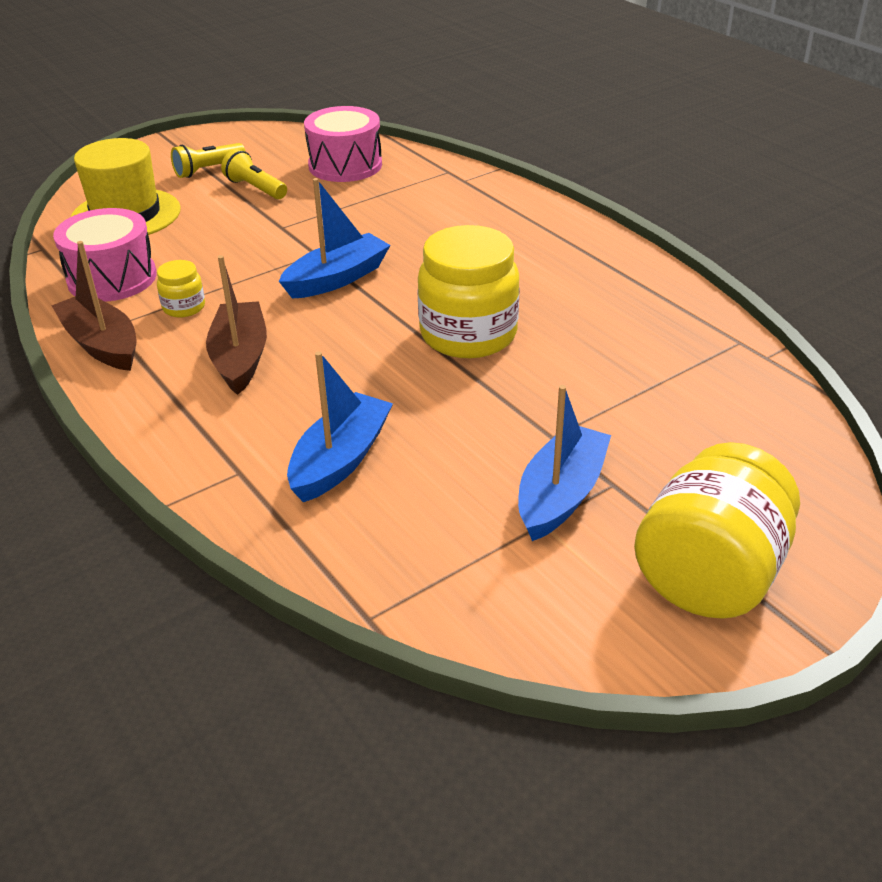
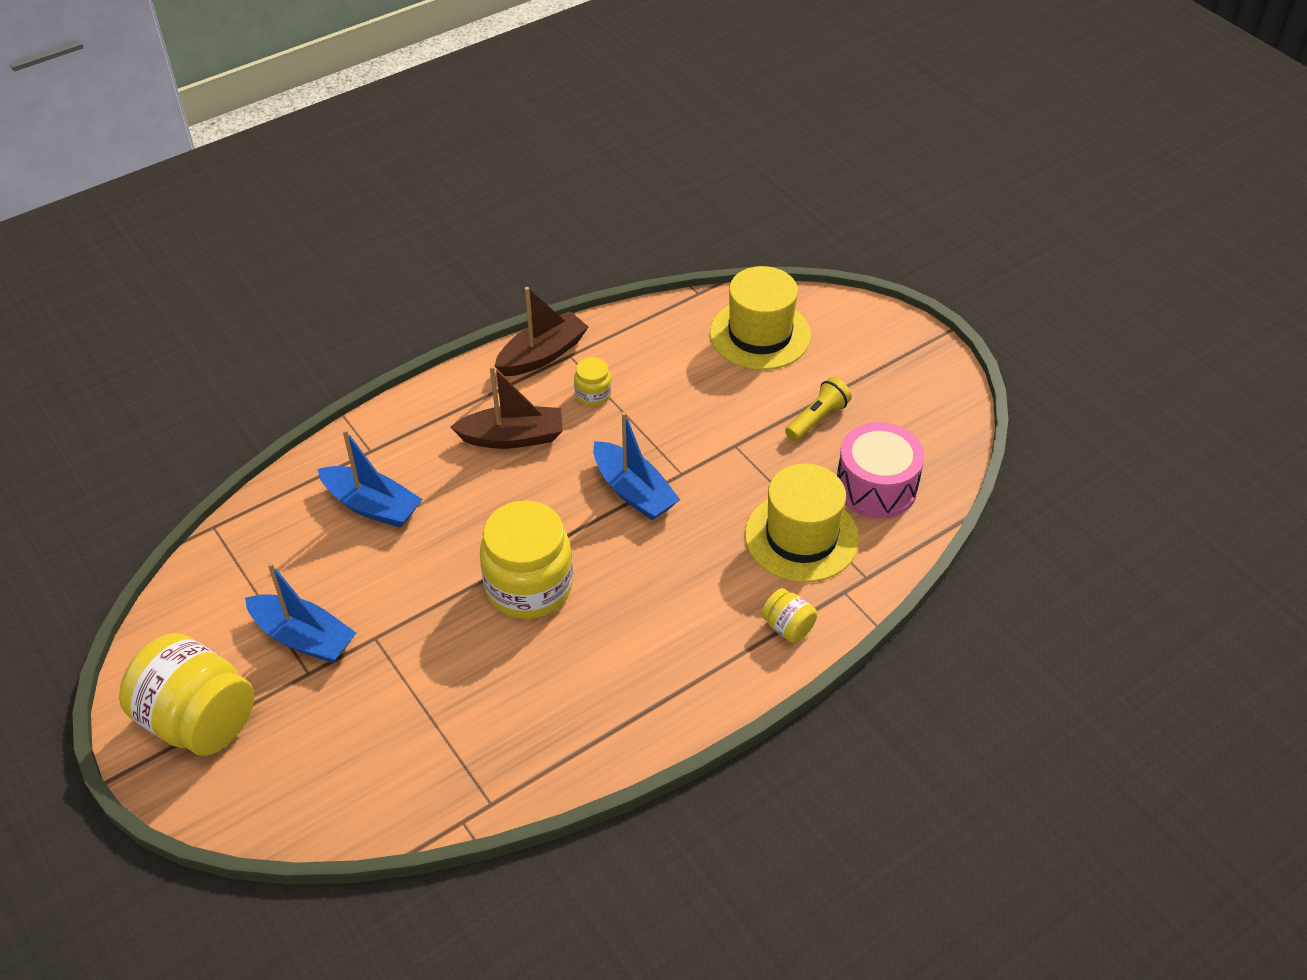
camera: 90 degrees right, 10 degrees up
(112, 278) = (644, 344): pink drum -> none
(208, 170) = (858, 379): yellow flashlight -> none
(402, 196) = (801, 537): none -> yellow hat
(505, 203) = (787, 627): none -> yellow jar

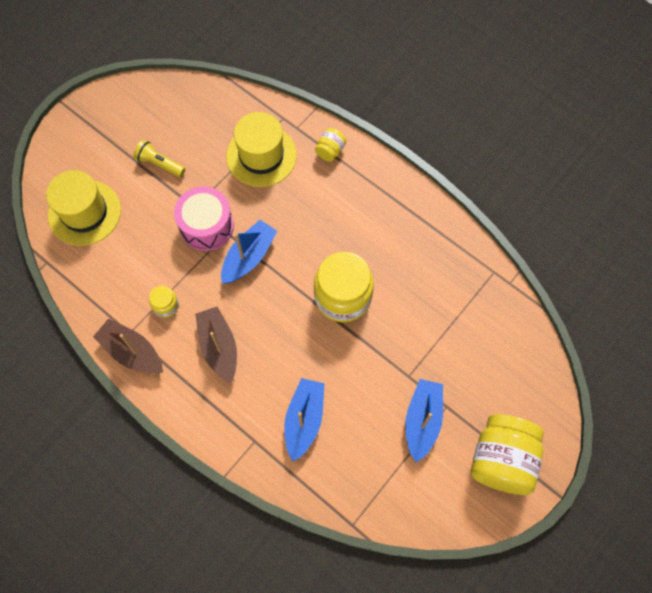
camera: 105 degrees left, 20 degrees up
(876, 487) = (211, 123): pink drum -> pink drum (207, 226)

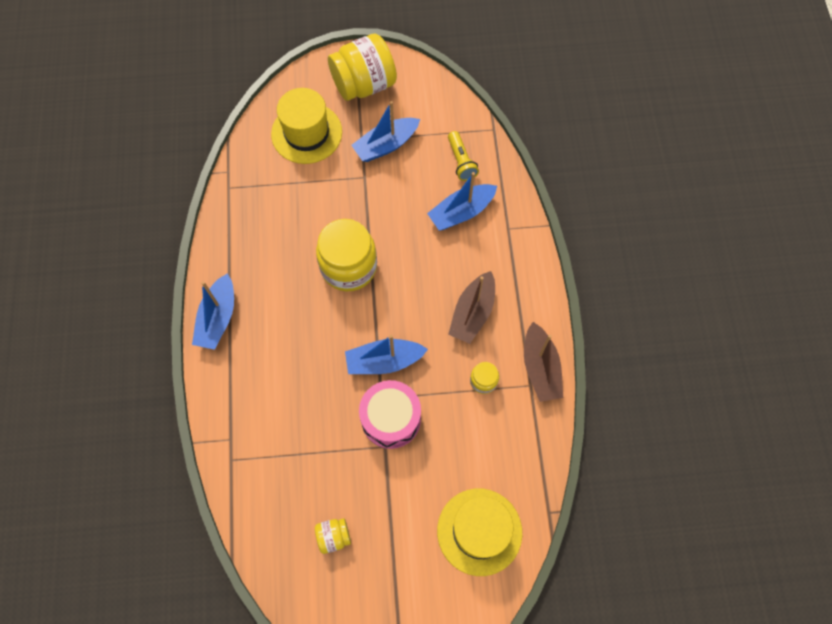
camera: 135 degrees left, 0 degrees up
(160, 164) = (374, 518): yellow flashlight -> yellow flashlight (461, 161)
(261, 156) = (285, 441): yellow hat -> yellow hat (306, 133)
(330, 151) = (228, 390): yellow jar -> yellow jar (333, 536)
(389, 184) = (218, 318): none -> blue boat

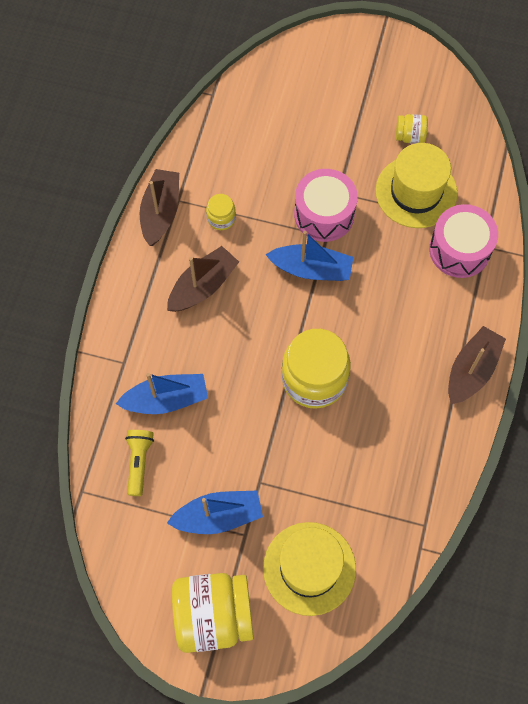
camera: 160 degrees left, 0 degrees up
(218, 318) = (472, 370): blue boat -> brown boat
(254, 427) = (459, 250): none -> pink drum
(479, 531) = (279, 100): yellow hat -> yellow hat (416, 192)

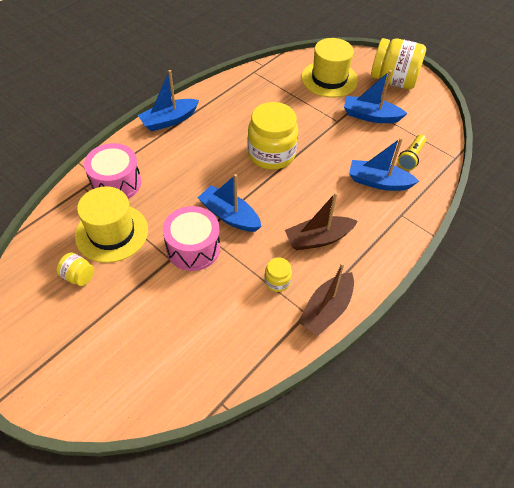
camera: 155 degrees left, 15 degrees down
(472, 370) = (169, 120): brown boat -> blue boat

